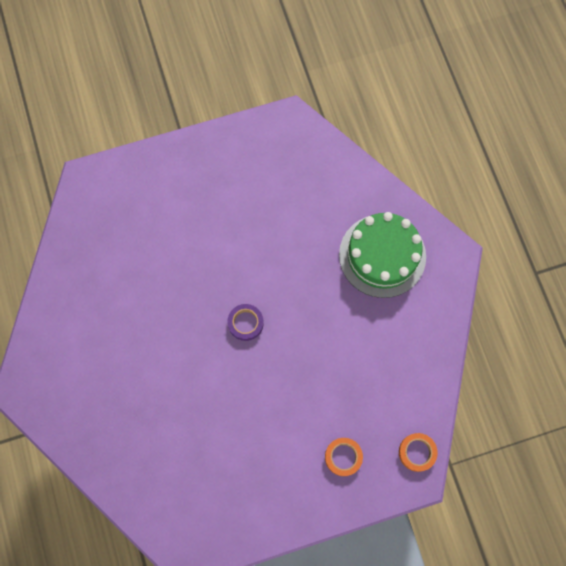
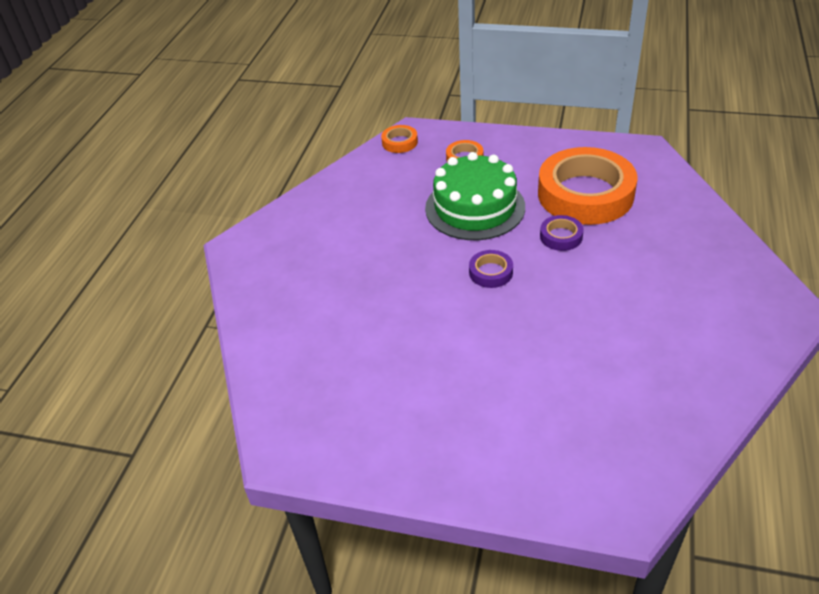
camera: 145 degrees left, 30 degrees down
(211, 389) = (561, 236): none -> purple tape
(214, 455) = (585, 194): none -> orange tape
(382, 255) = (303, 272): green cake -> green cake (475, 207)

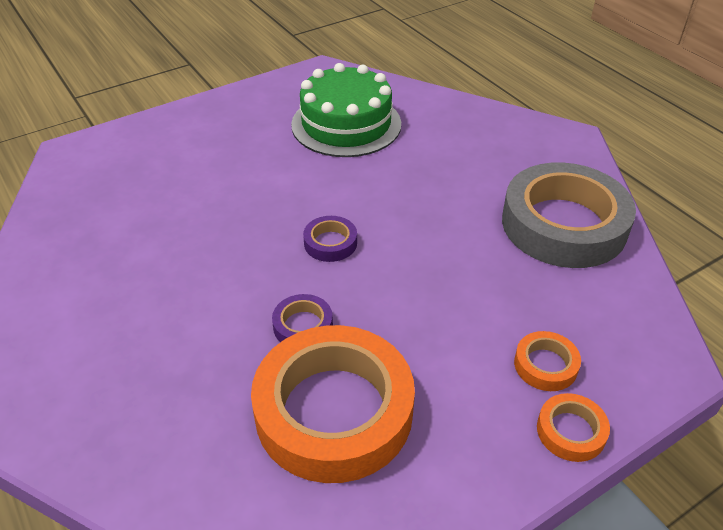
camera: 130 degrees right, 0 degrees up
(346, 202) = (563, 224): none -> grey tape
(399, 142) = (652, 334): orange tape -> orange tape (571, 431)
(475, 207) = (436, 302): green cake -> green cake (346, 124)

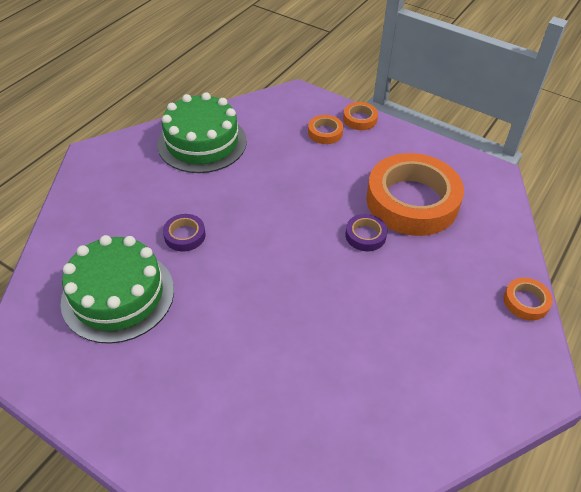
camera: 115 degrees left, 5 degrees up
(72, 452) = (526, 302): none -> orange tape
(330, 243) = (283, 249): purple tape -> purple tape (185, 235)
(563, 224) = (202, 142): grey tape -> green cake

